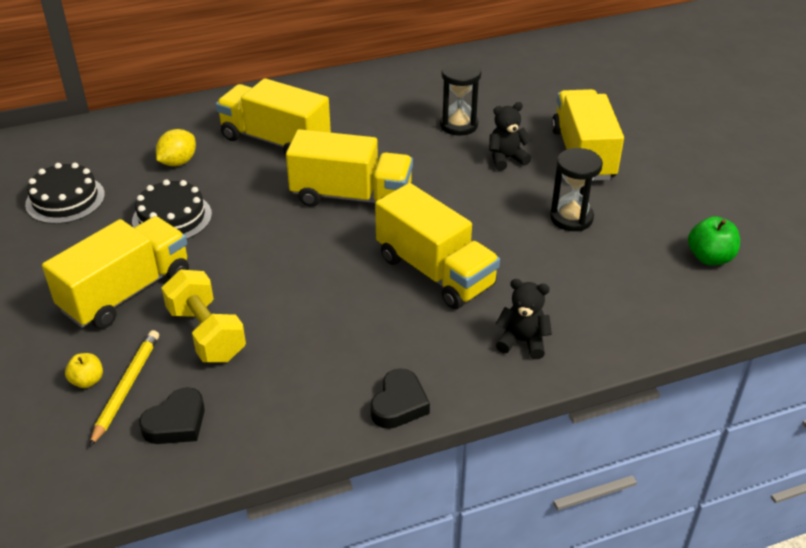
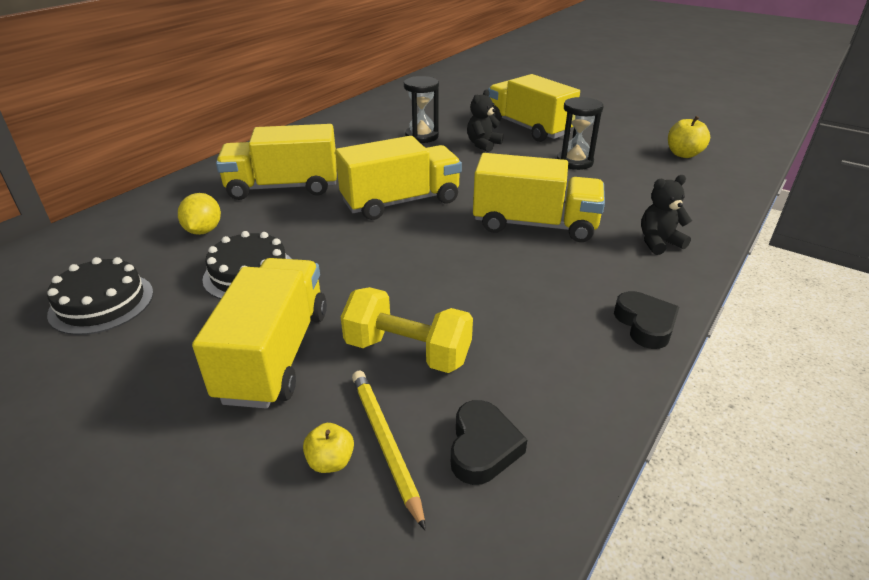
camera: 35 degrees left, 5 degrees down
(709, 257) = (683, 154): green apple -> yellow apple

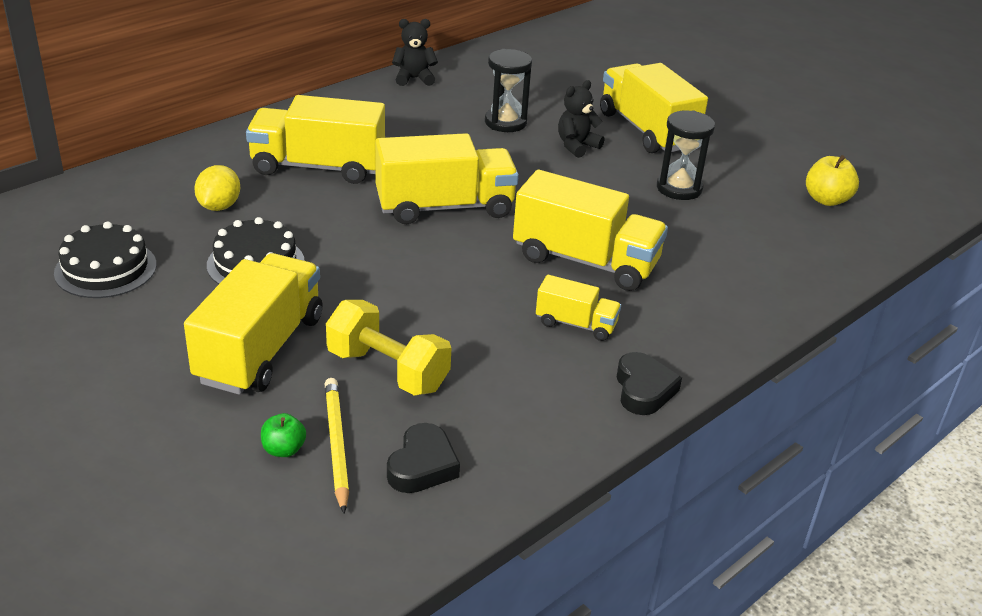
camera: 10 degrees right, 0 degrees up
(330, 461) = (284, 449): yellow apple -> green apple
(555, 277) = (576, 324): none -> yellow truck
(658, 242) = (717, 306): black teddy bear -> black teddy bear (414, 78)

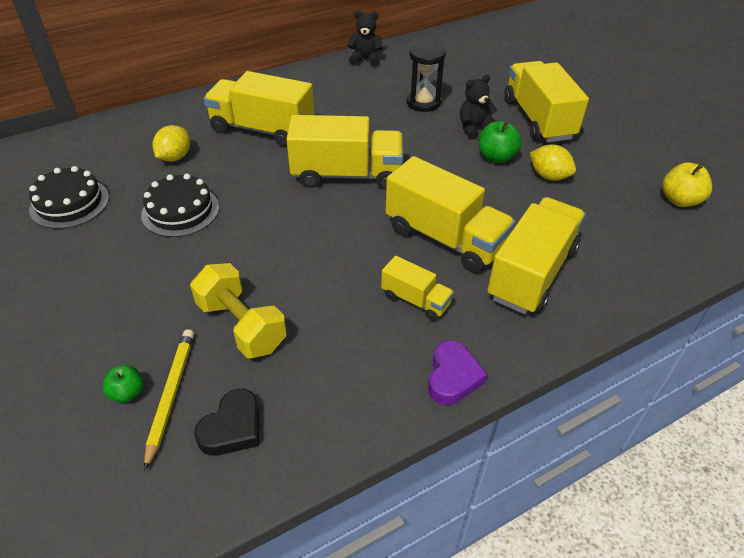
camera: 15 degrees right, 10 degrees up
(260, 349) = (150, 291): yellow truck -> yellow truck (532, 273)
(613, 174) = (496, 157): none -> green apple
(643, 389) = (453, 377): black heart -> purple heart
(679, 188) = (549, 176): black hourglass -> yellow lemon

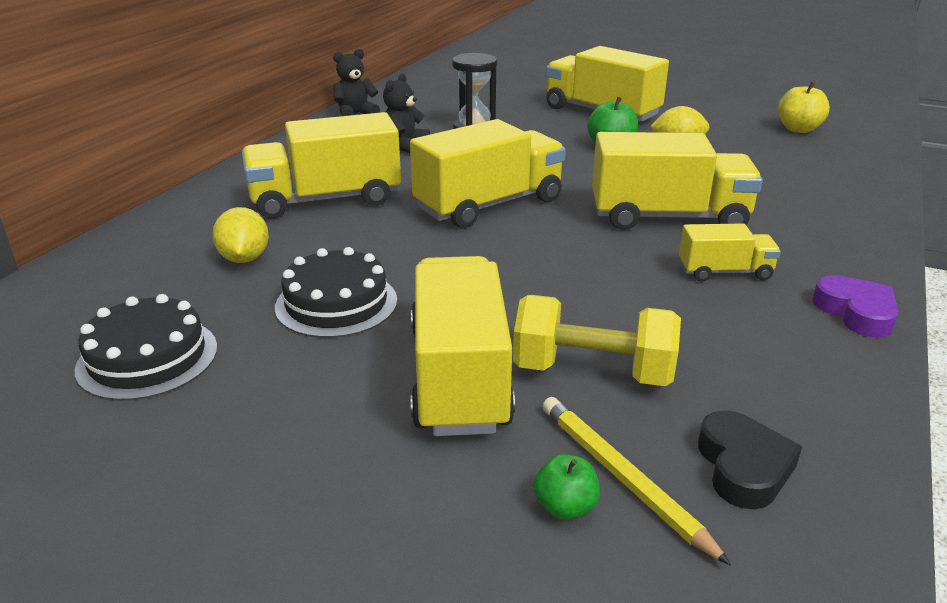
camera: 35 degrees left, 15 degrees down
(474, 129) = (556, 134): black teddy bear -> black teddy bear (405, 145)
(532, 273) = (782, 213): yellow truck -> yellow truck (459, 377)

